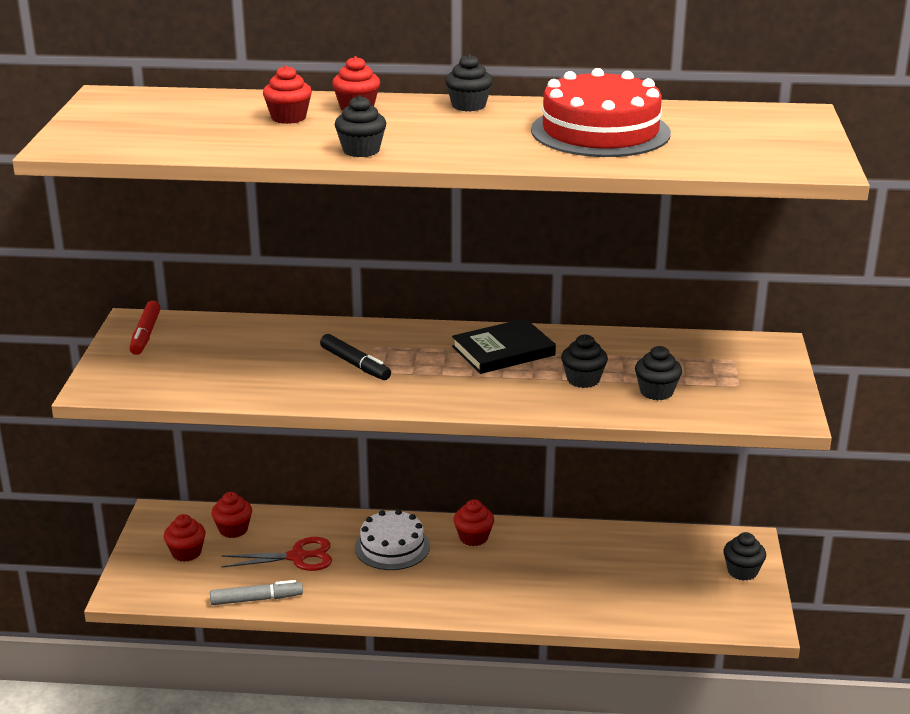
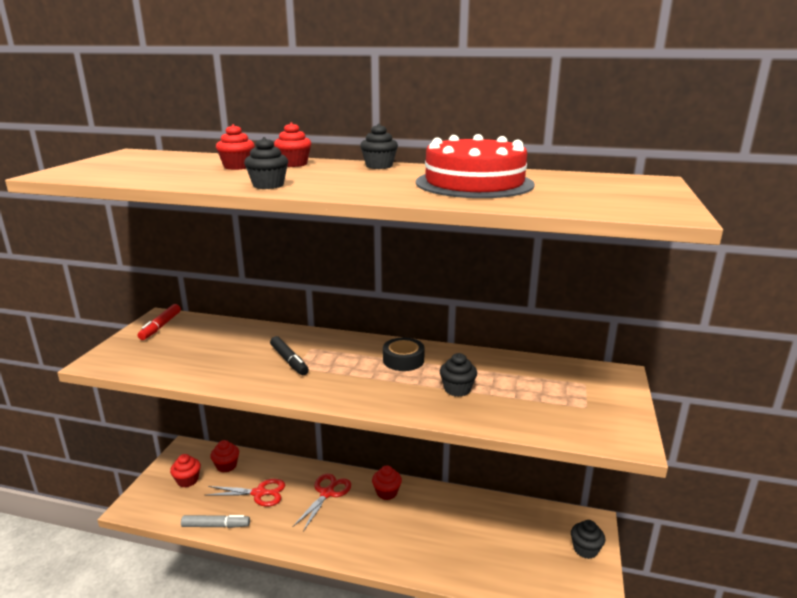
camera: 10 degrees right, 5 degrees down
(392, 547) = (327, 493): white cake -> red scissors
(503, 351) = (403, 360): black book -> black tape
(656, 392) = (515, 406): black cupcake -> none

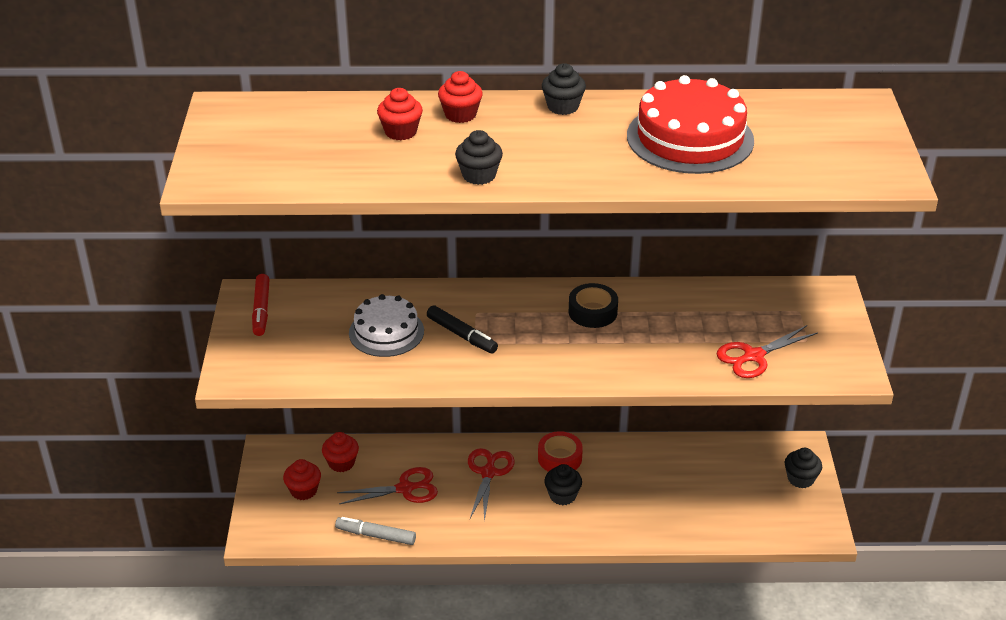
camera: 15 degrees left, 15 degrees up
(215, 525) = (376, 535): grey marker -> grey marker turned 150 degrees counterclockwise
(234, 351) = (386, 332): none -> white cake
(387, 492) = (559, 458): red cupcake -> red tape
(457, 389) = (669, 342): black cupcake -> black cupcake (562, 495)
(530, 411) = (753, 356): none -> red scissors

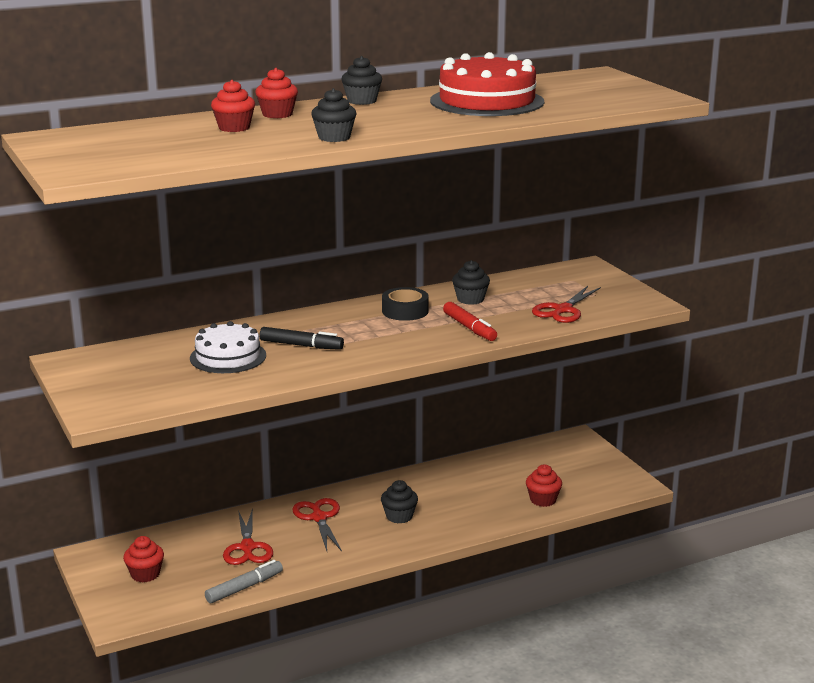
camera: 25 degrees left, 15 degrees down
(261, 310) = (89, 366): red marker -> red marker (469, 328)
(341, 463) = (169, 545): red cupcake -> red cupcake (543, 500)
(376, 535) = (244, 588): grey marker -> grey marker turned 150 degrees clockwise
(405, 488) = (247, 548): red scissors -> red scissors turned 120 degrees clockwise
(559, 458) = (377, 492): red tape -> none
(800, 479) = (591, 457): black cupcake -> black cupcake (470, 299)

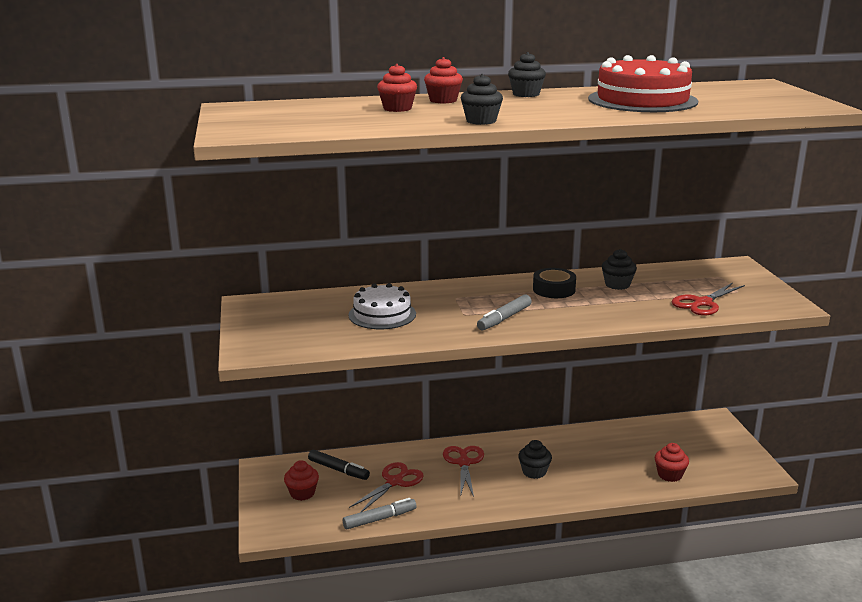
camera: 15 degrees right, 0 degrees up
(247, 548) = (394, 482): red scissors -> red scissors turned 150 degrees counterclockwise
(301, 345) = (449, 311): black marker -> black marker (338, 469)
(364, 347) = (504, 318): none -> grey marker
(469, 328) = (608, 311): red marker -> none

